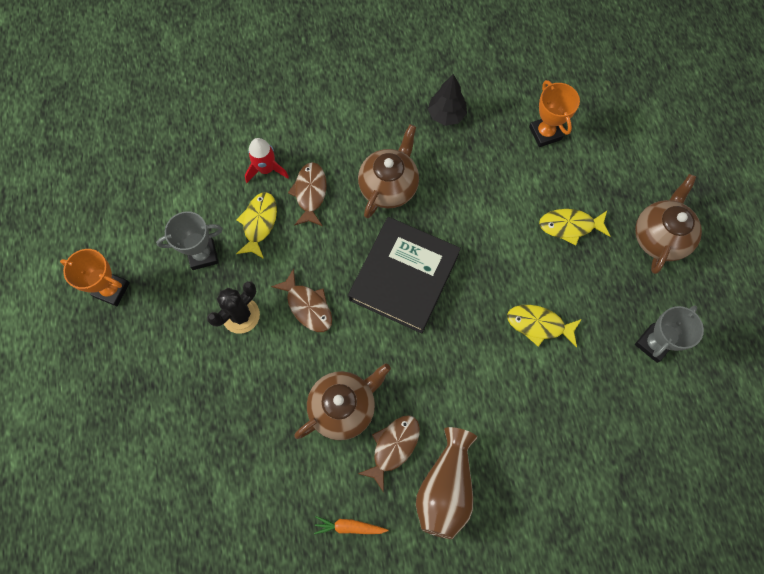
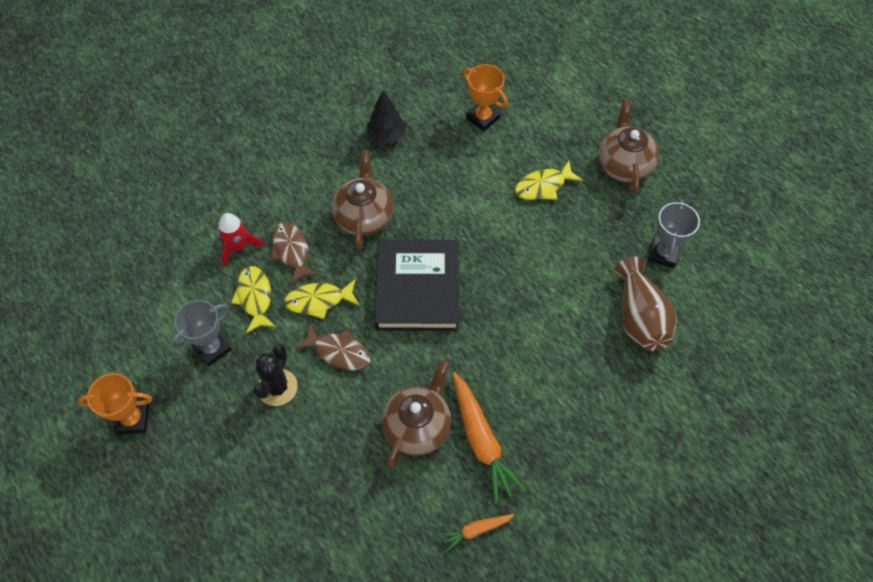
camera: 25 degrees left, 10 degrees down
(393, 447) = (481, 441): brown fish -> orange carrot
(445, 487) = (547, 454): brown vase -> brown vase (640, 317)
(539, 325) = (558, 279): yellow fish -> yellow fish (319, 301)

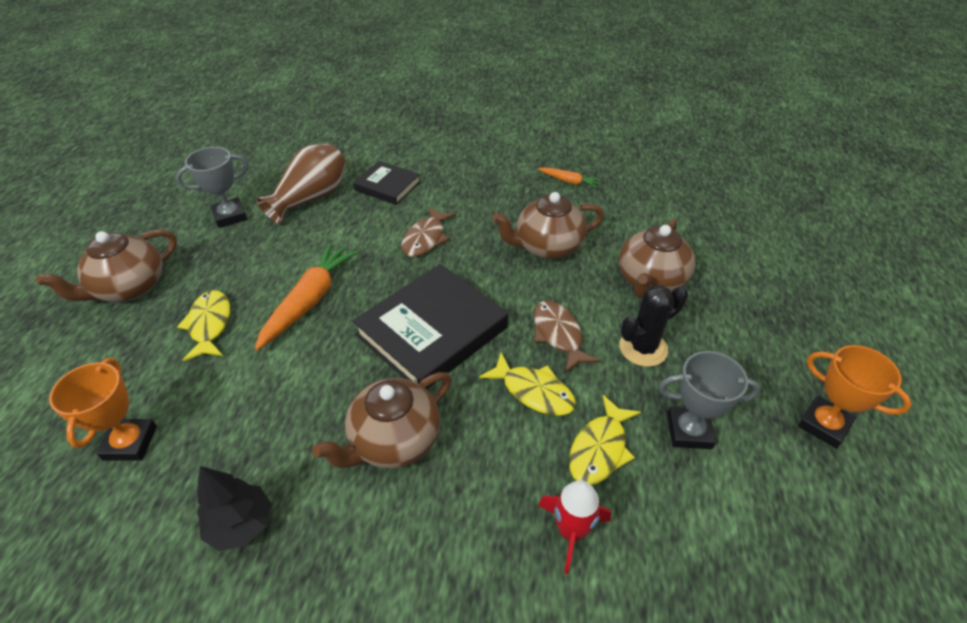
camera: 135 degrees left, 15 degrees down
(292, 251) = (512, 468): brown fish -> brown fish (425, 238)
(314, 457) = (650, 281): none -> brown teapot
(481, 441) = (511, 212): orange carrot -> orange carrot (310, 300)
(543, 186) = (209, 325): yellow fish -> yellow fish turned 120 degrees counterclockwise
(607, 381) = (387, 186): none -> black book

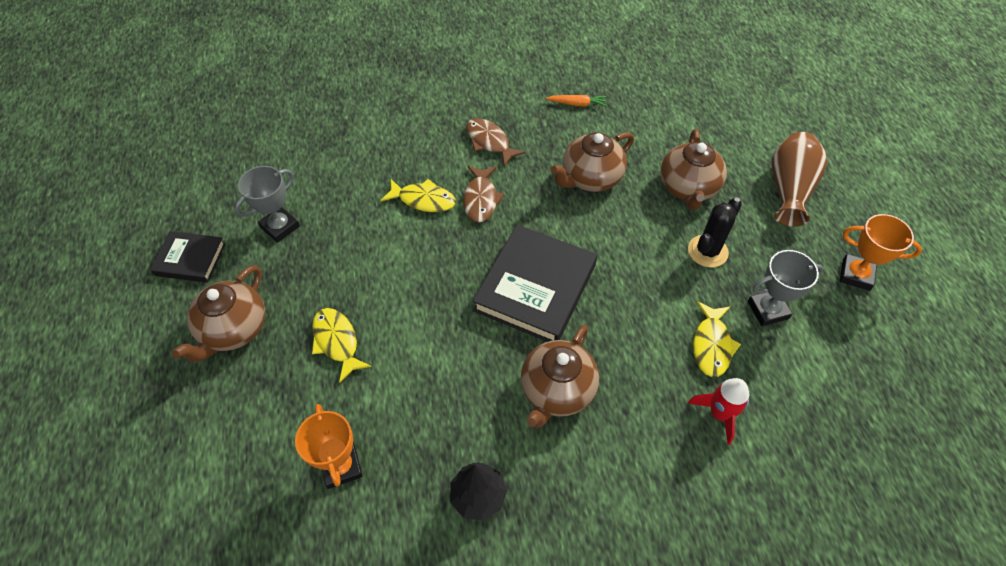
camera: 20 degrees left, 10 degrees up
(310, 300) = (413, 291): orange carrot -> none
(311, 198) = (348, 186): brown vase -> brown vase (789, 189)
(387, 186) = (414, 152): black book -> black book (190, 259)
(533, 391) = (642, 315): yellow fish -> yellow fish (423, 200)
(558, 335) = (638, 259): brown fish -> brown fish (489, 142)

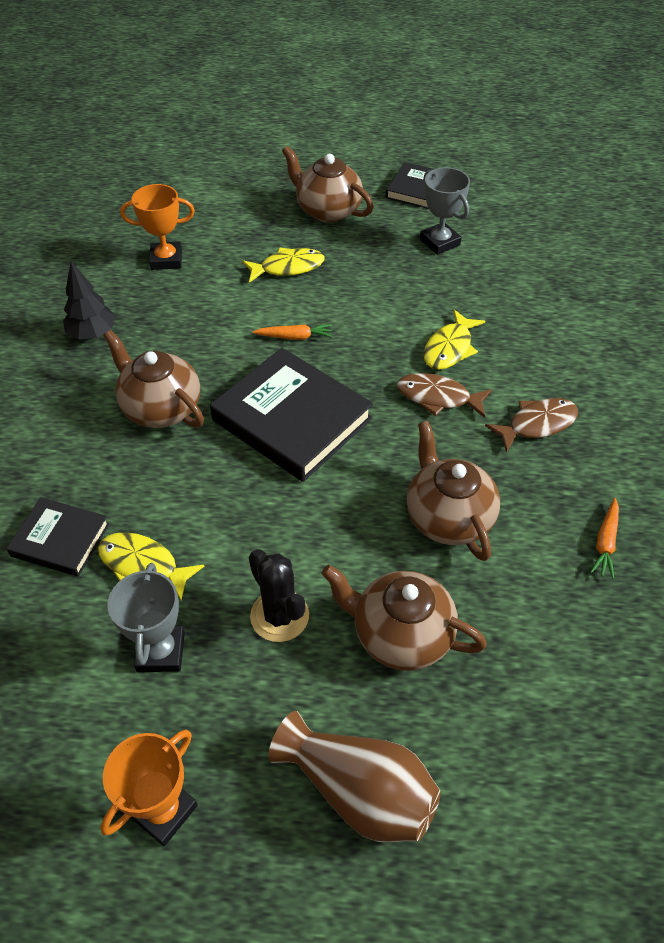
camera: 105 degrees right, 5 degrees down
(437, 310) = (295, 337): none -> orange carrot
(719, 414) = (60, 540): red rocket -> black book

